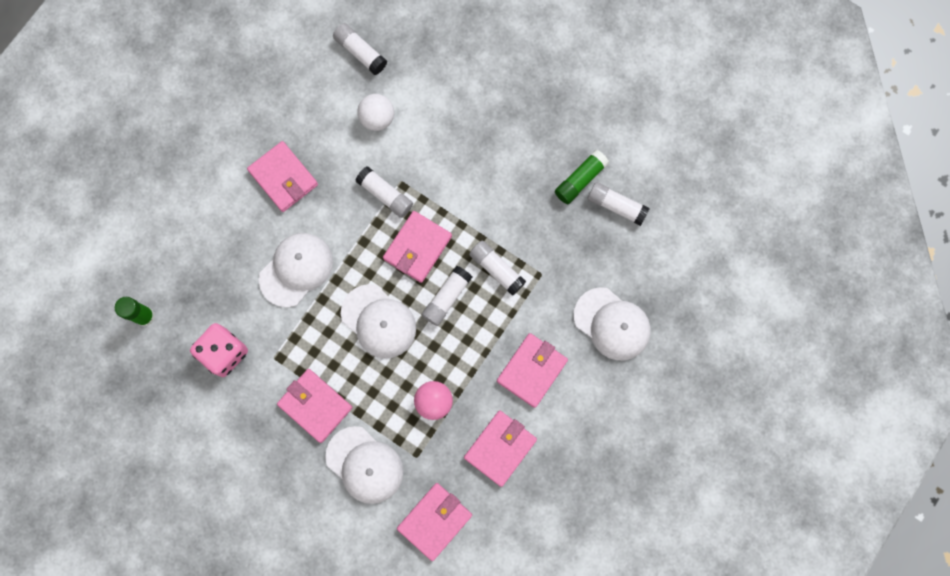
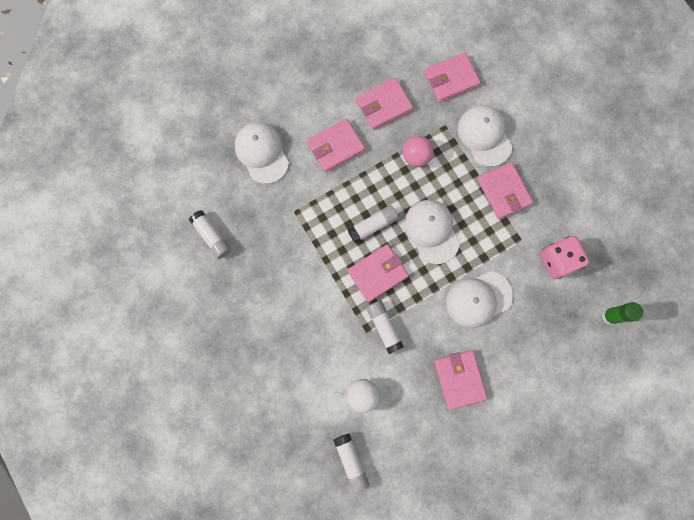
camera: 155 degrees left, 0 degrees up
(496, 269) = (325, 230): white glue stick -> none
(580, 180) = (228, 269): green glue stick -> none

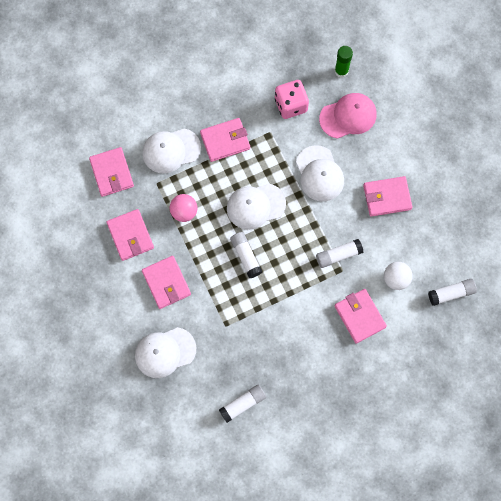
camera: 85 degrees left, 5 degrees down
(377, 273) = (290, 256): pink wallet -> pink wallet (359, 316)
(553, 327) = (348, 116): none -> pink cap

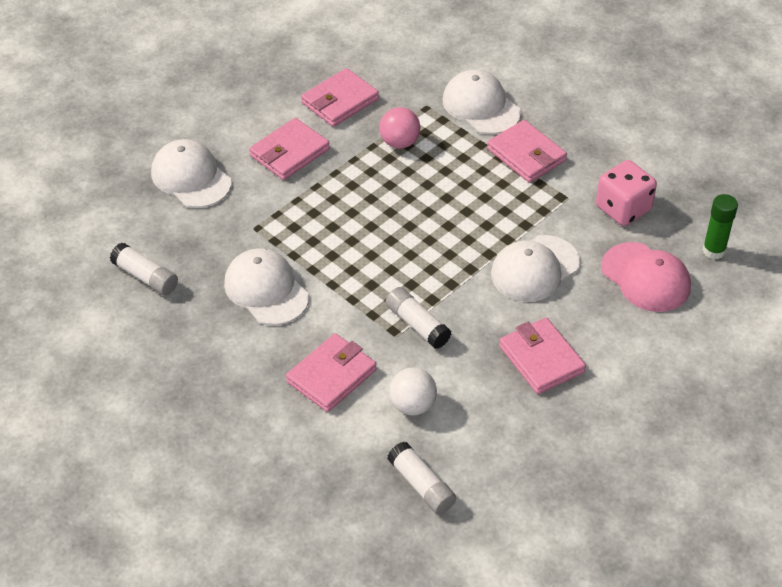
camera: 70 degrees right, 25 degrees down
(112, 173) = (418, 61): pink wallet -> none
(246, 256) = (365, 222): white glue stick -> none
(255, 206) = (446, 212): white cap -> white cap (266, 290)

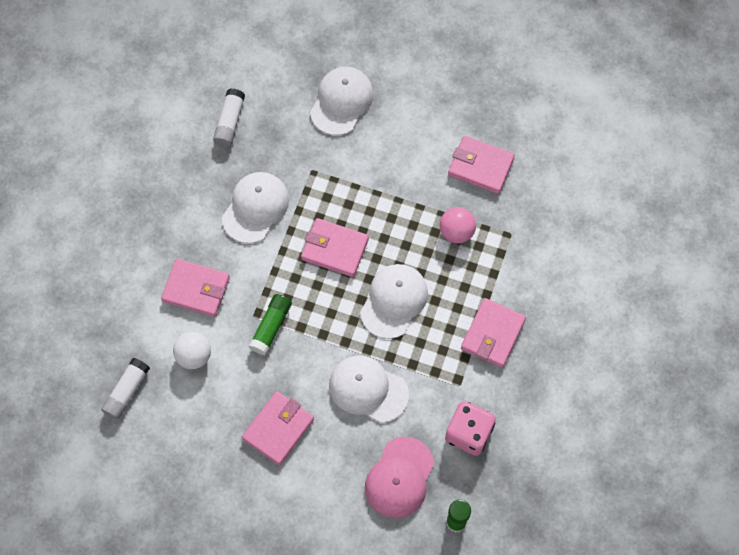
camera: 65 degrees right, 20 degrees up
(289, 152) = (403, 157): pink wallet -> pink wallet (334, 249)
(417, 325) = (271, 327): white glue stick -> green glue stick
(481, 106) = (532, 276): white cap -> white cap (394, 301)

